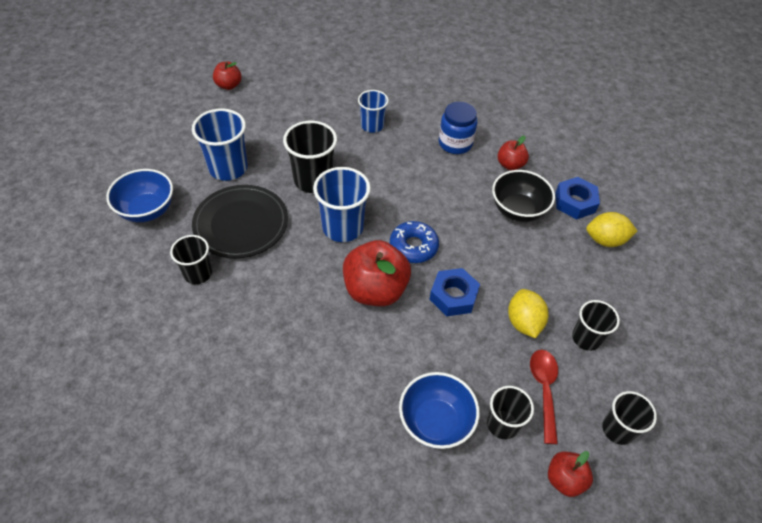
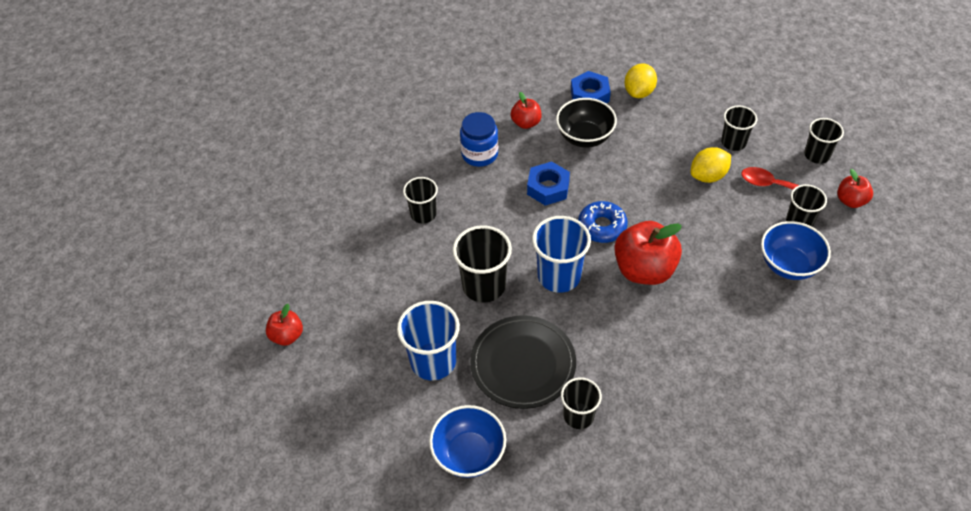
camera: 65 degrees left, 0 degrees up
(372, 126) = (423, 214): blue cup -> black cup
(453, 296) = (667, 214): blue nut -> blue nut (548, 188)
(523, 322) = (708, 176): yellow lemon -> yellow lemon turned 45 degrees counterclockwise

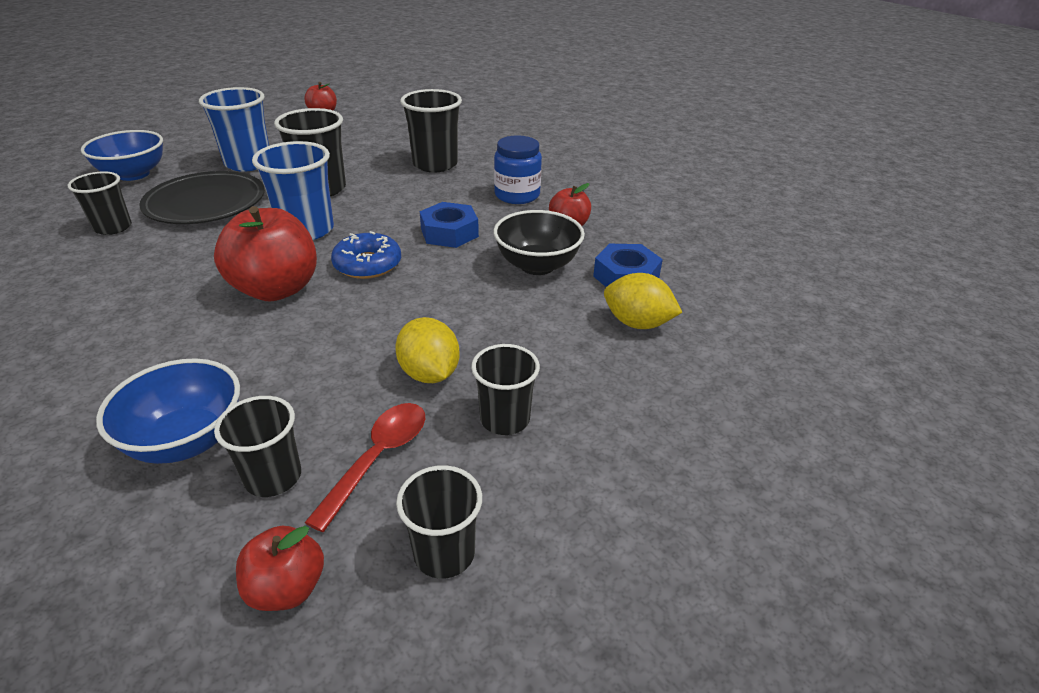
camera: 90 degrees right, 15 degrees down
(423, 214) = (435, 164): black cup -> black cup, size x1.57

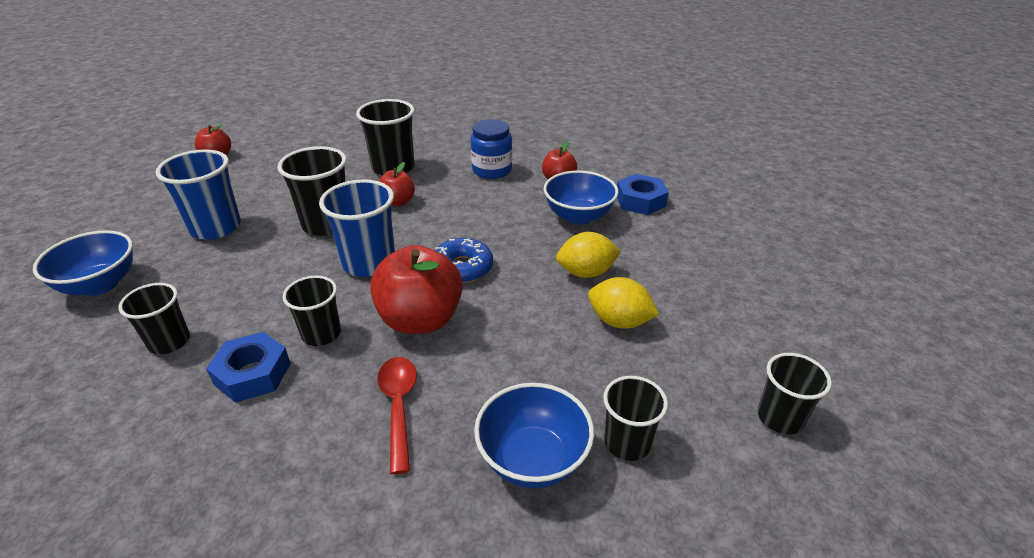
camera: 35 degrees left, 0 degrees up
(206, 203) = (232, 279): black plate -> none
(287, 588) = (735, 496): red apple -> red apple (398, 202)
(378, 458) = (669, 390): red spoon -> red spoon (398, 406)
(449, 232) = (486, 218): blue nut -> blue nut (253, 374)
(505, 419) = (701, 324): black cup -> black cup (321, 334)
(537, 265) = (578, 216): black bowl -> blue bowl
(637, 323) = (686, 228): yellow lemon -> yellow lemon (586, 273)

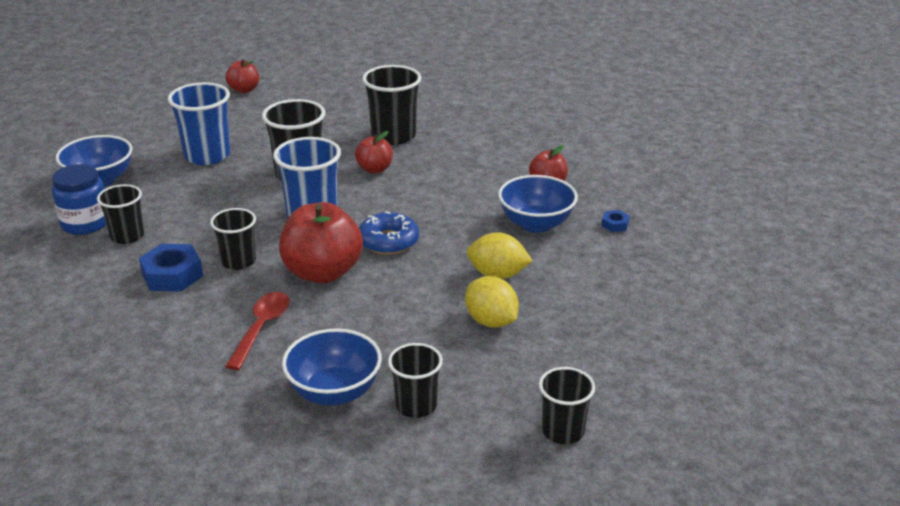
camera: 25 degrees right, 5 degrees down
(492, 170) = (487, 159): blue jar -> blue jar (85, 223)
(640, 201) = (615, 224): blue nut -> blue nut, size x0.50

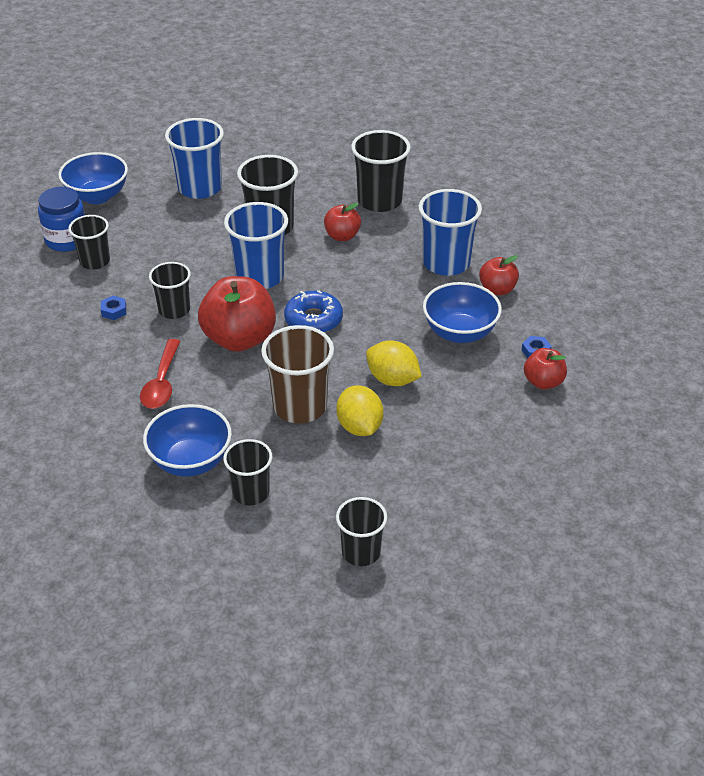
camera: 20 degrees right, 10 degrees up
(172, 275) = (114, 311): blue nut -> blue nut, size x0.50
(244, 90) = (267, 117): red apple -> red apple (543, 382)
(261, 328) = (162, 383): red spoon -> red spoon turned 150 degrees clockwise
(420, 317) = (300, 406): none -> brown cup
(487, 172) = (446, 263): none -> blue cup

